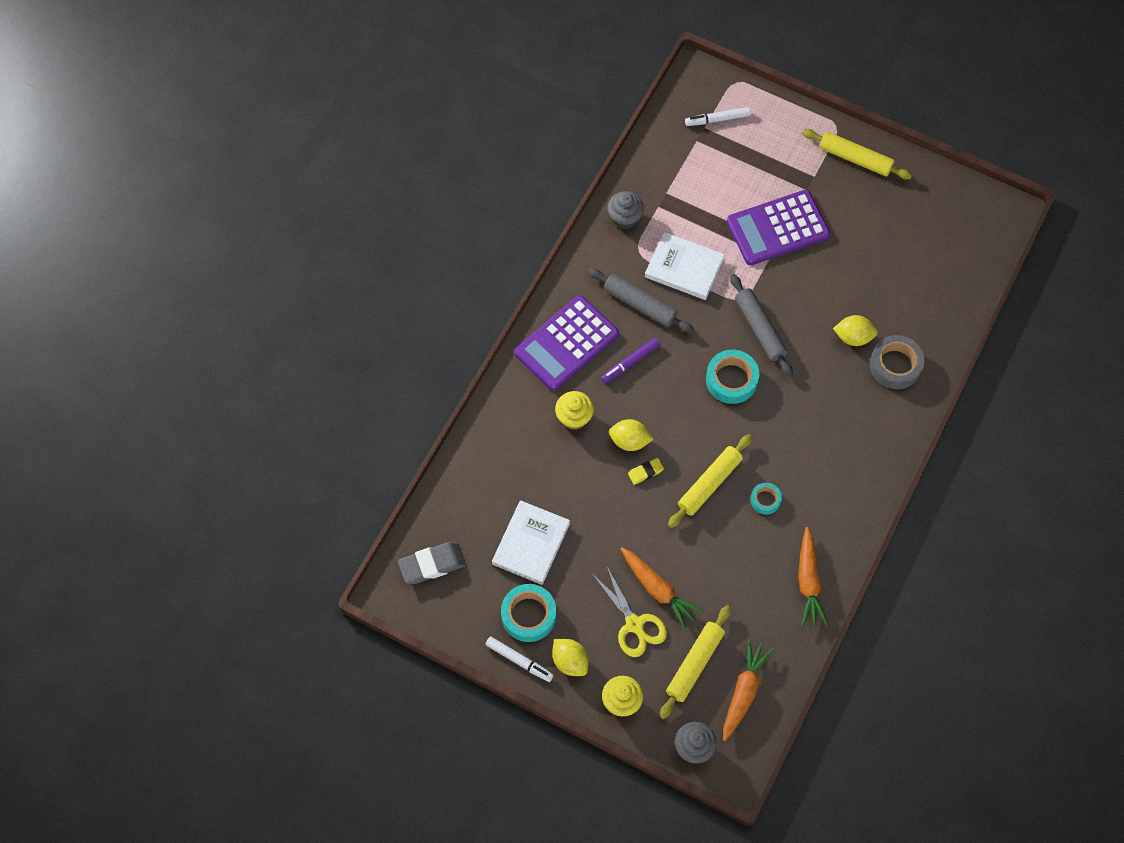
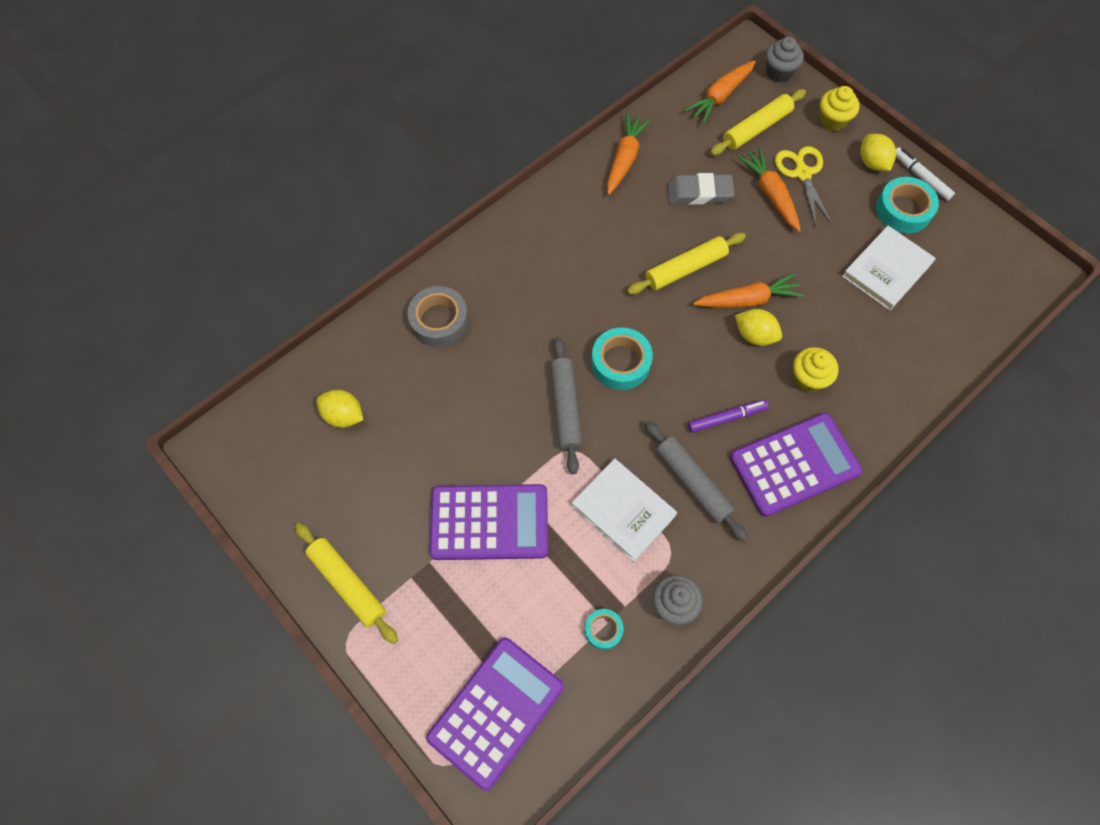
camera: 160 degrees left, 0 degrees up
(432, 565) = (994, 282): grey eraser -> grey eraser (699, 193)
(645, 472) = (747, 300): yellow eraser -> orange carrot
(717, 119) = (496, 712): white marker -> purple calculator
(765, 500) = (635, 237): turquoise tape -> turquoise tape (603, 630)
(853, 337) = (467, 364): yellow lemon -> yellow lemon (343, 415)

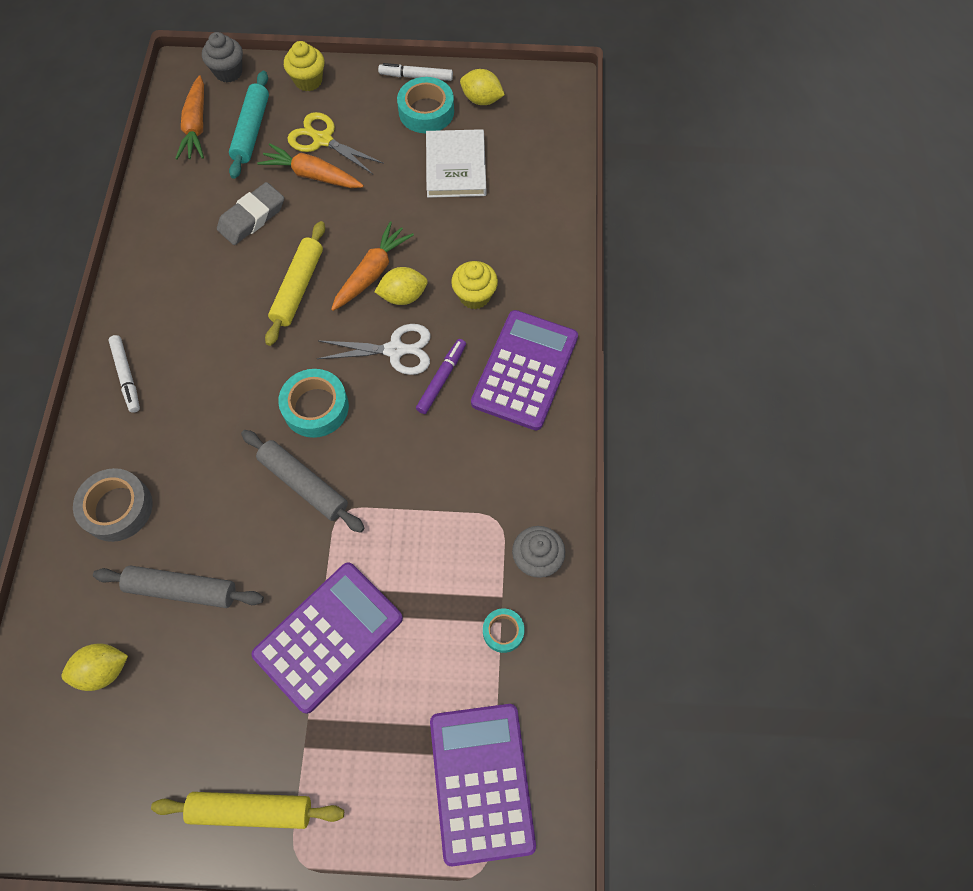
camera: 45 degrees left, 0 degrees up
(520, 238) = (127, 376): none -> white marker
(623, 510) = (430, 523): white book -> none
(624, 159) = (160, 237): orange carrot -> none
(692, 483) = (463, 452): grey rolling pin -> grey rolling pin (182, 589)
(712, 369) = (395, 350): none -> white scissors
(756, 128) = (252, 130): yellow rolling pin -> turquoise rolling pin
(872, 163) = (369, 92): yellow lemon -> yellow lemon (481, 100)

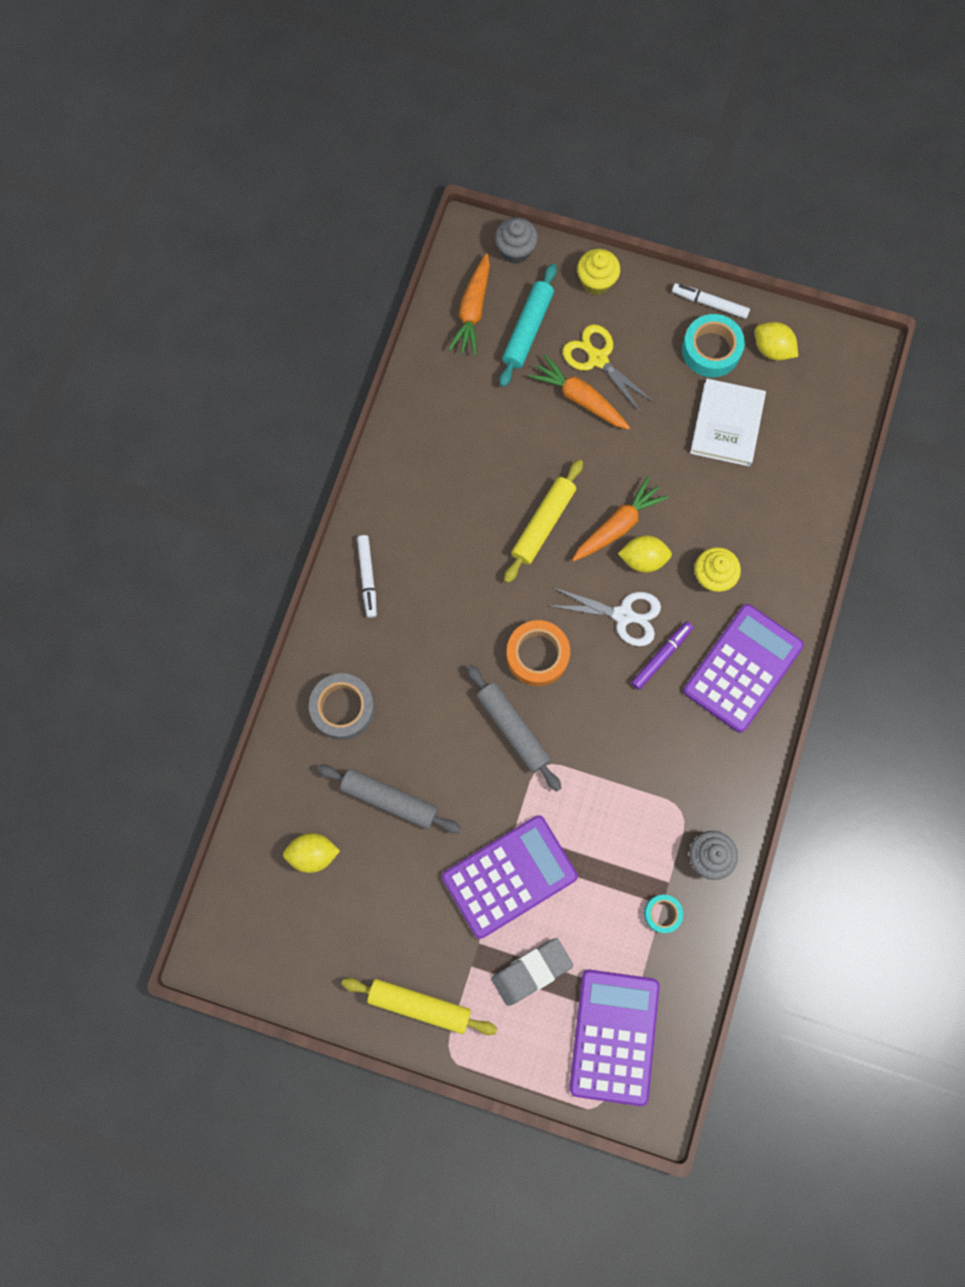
camera: 15 degrees right, 10 degrees up
(252, 217) = (511, 433): grey eraser -> grey eraser (531, 971)
(316, 407) = (537, 655): turquoise tape -> orange tape

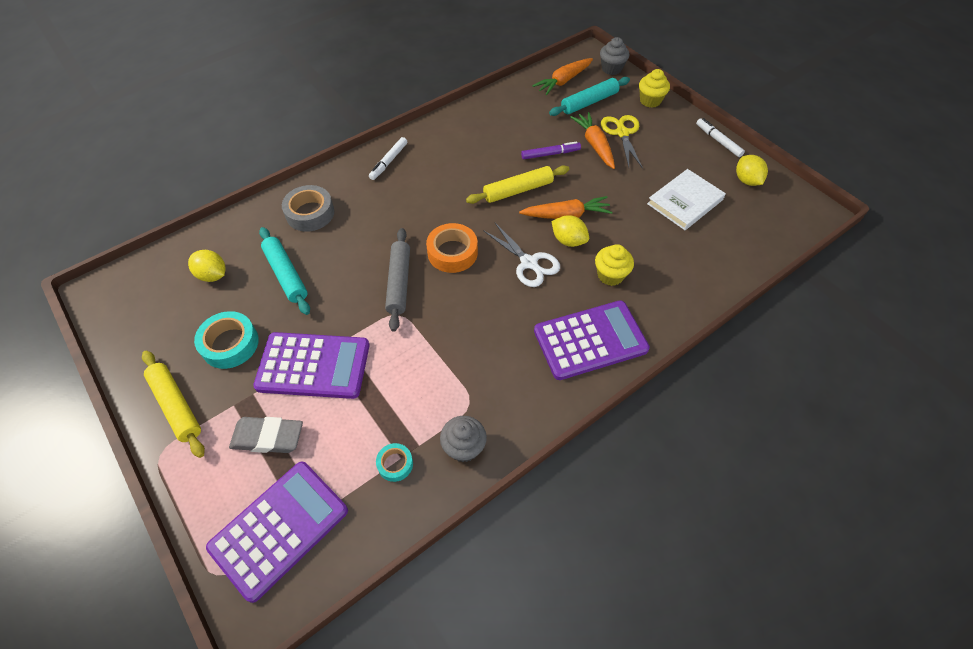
camera: 35 degrees right, 20 degrees down
(389, 799) = (286, 274): grey rolling pin -> turquoise rolling pin
(661, 656) = (535, 300): purple marker -> purple marker (550, 154)
(711, 350) = (702, 162): turquoise tape -> turquoise tape (230, 344)

